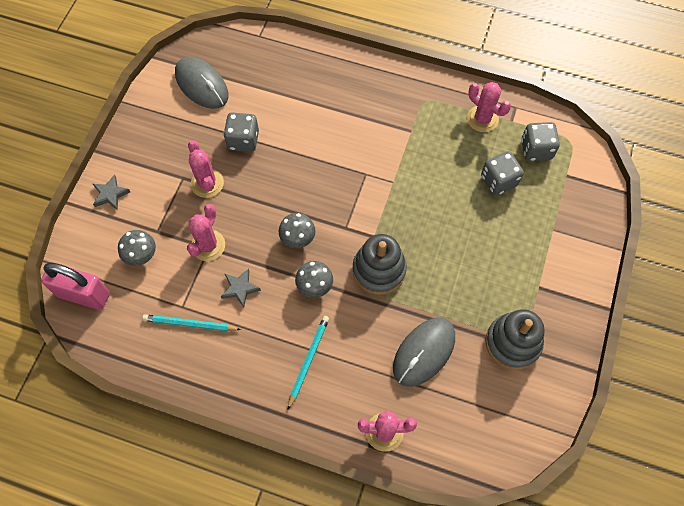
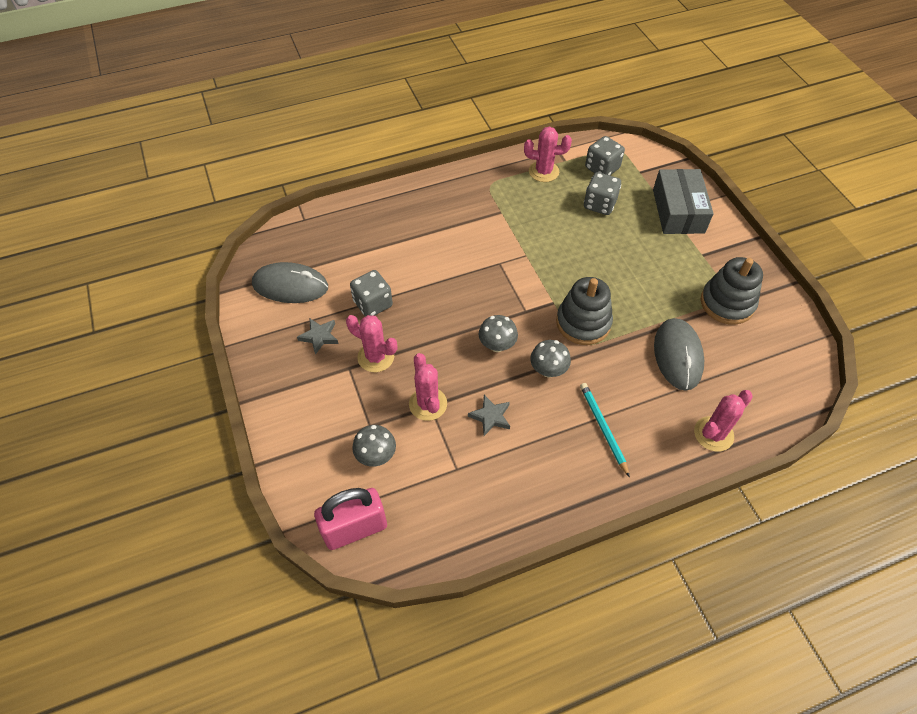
camera: 40 degrees left, 10 degrees down
(110, 194) = (293, 427): grey star -> grey star (319, 336)
(190, 324) = (478, 477): turquoise pencil -> none
(561, 234) = (678, 211): none -> grey box

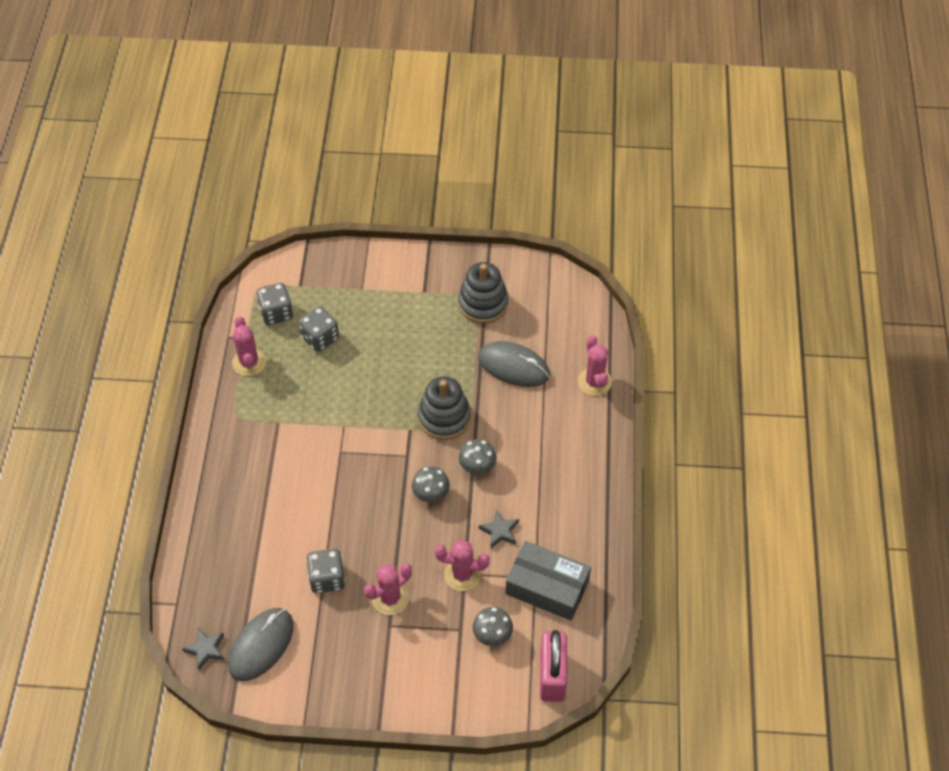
camera: 65 degrees left, 0 degrees up
(319, 336) = (340, 639): grey star -> grey star (205, 649)
(543, 172) = (249, 362): pink cactus -> pink cactus turned 45 degrees counterclockwise
(603, 428) = (552, 454): turquoise pencil -> none
(678, 211) = (365, 282): grey box -> grey box (547, 587)

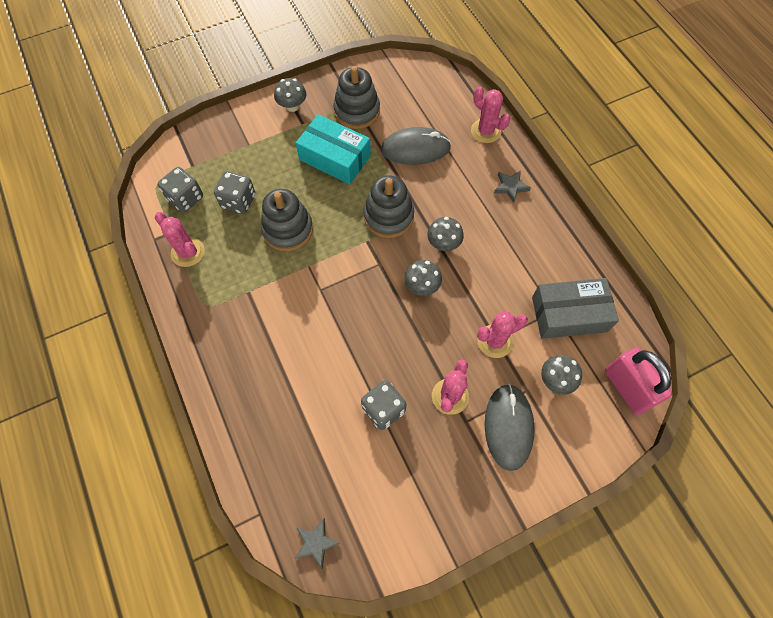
camera: 30 degrees left, 10 degrees up
(261, 645) = (365, 508): grey mouse -> grey mouse (508, 427)
(346, 384) = (288, 229): none -> grey stacking toy
(425, 270) = (292, 106): none -> grey mushroom
(432, 339) = (335, 158): none -> turquoise box
(500, 531) = (499, 287): grey star -> grey star (510, 187)

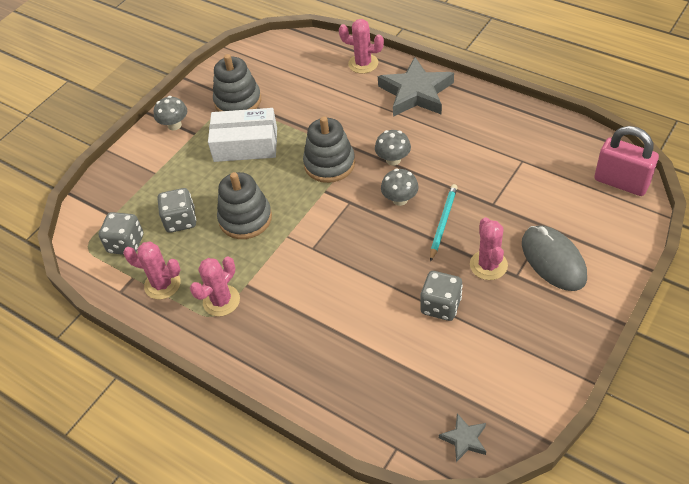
camera: 25 degrees left, 15 degrees down
(335, 158) = (245, 144): turquoise box -> white box
(415, 149) = (313, 104): grey mouse -> none
(441, 331) = (443, 222): none -> turquoise pencil
(495, 341) = (492, 206): pink cactus -> pink cactus (221, 301)
(510, 187) = (416, 92): grey star -> grey star, size x2.14
(556, 380) = (563, 207): grey mushroom -> none
(569, 314) = (535, 156): grey box -> none

